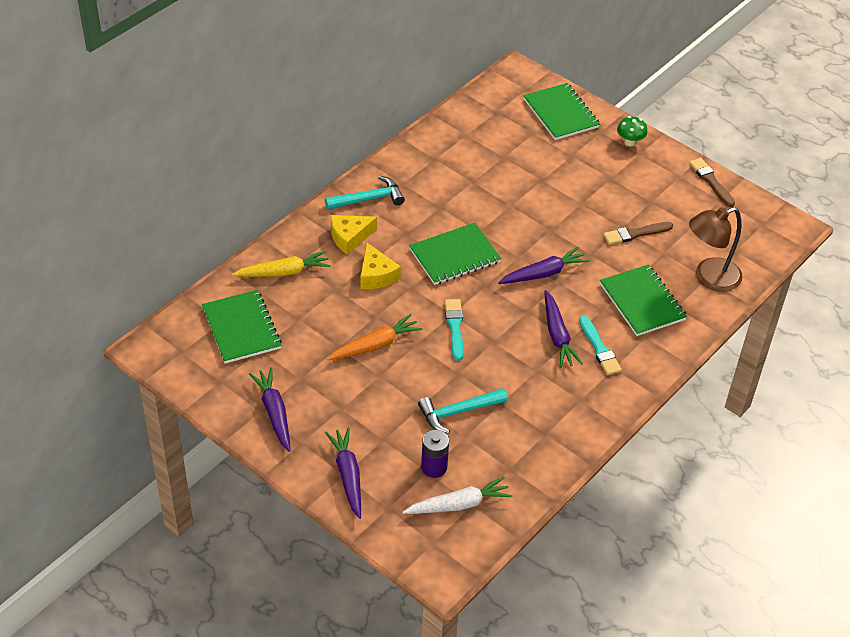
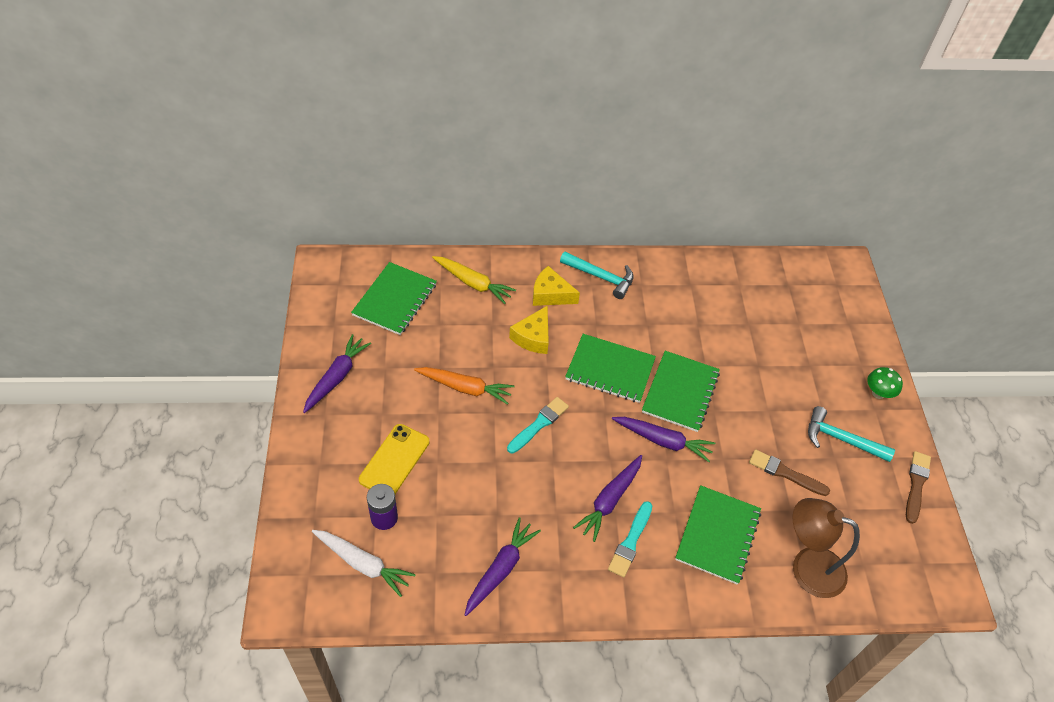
camera: 45 degrees right, 5 degrees up
(348, 475) = (321, 467): purple carrot -> purple carrot (500, 569)
(392, 429) = (394, 460): none -> yellow phone
(458, 412) = (456, 492): turquoise hammer -> turquoise hammer (841, 439)
(561, 113) = (843, 325): green notebook -> green notebook (680, 392)

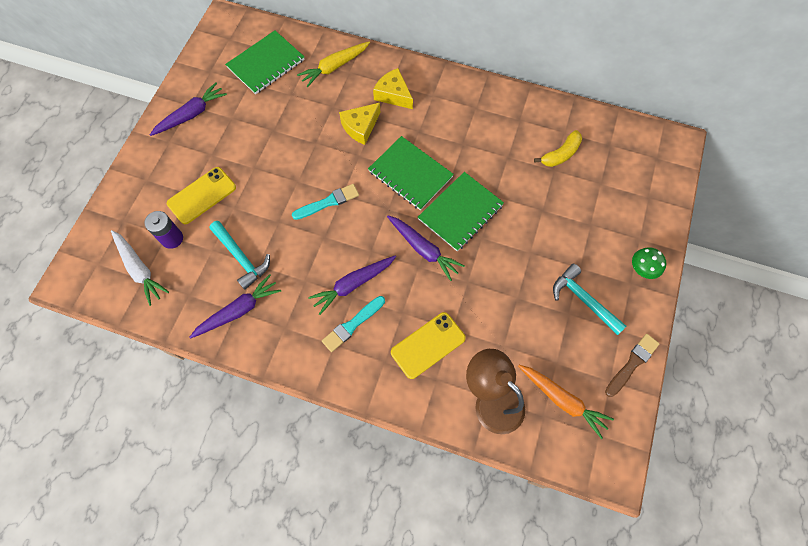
camera: 25 degrees right, 15 degrees up
(465, 388) = (284, 153): orange carrot -> orange carrot (562, 400)
(473, 283) = (334, 67): yellow carrot -> yellow carrot turned 90 degrees clockwise
(601, 277) = (444, 91): turquoise hammer -> turquoise hammer (241, 258)
(717, 535) = (428, 345): green notebook -> yellow phone
(747, 307) = (560, 154): none -> yellow banana
(785, 473) = (516, 312): brown brush -> none

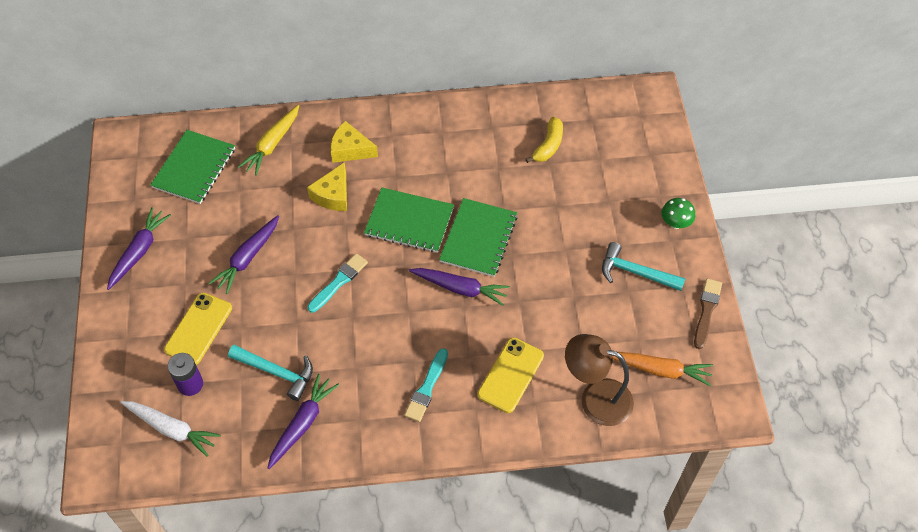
camera: 25 degrees left, 10 degrees down
(353, 284) = (407, 350): purple carrot -> purple carrot (247, 258)

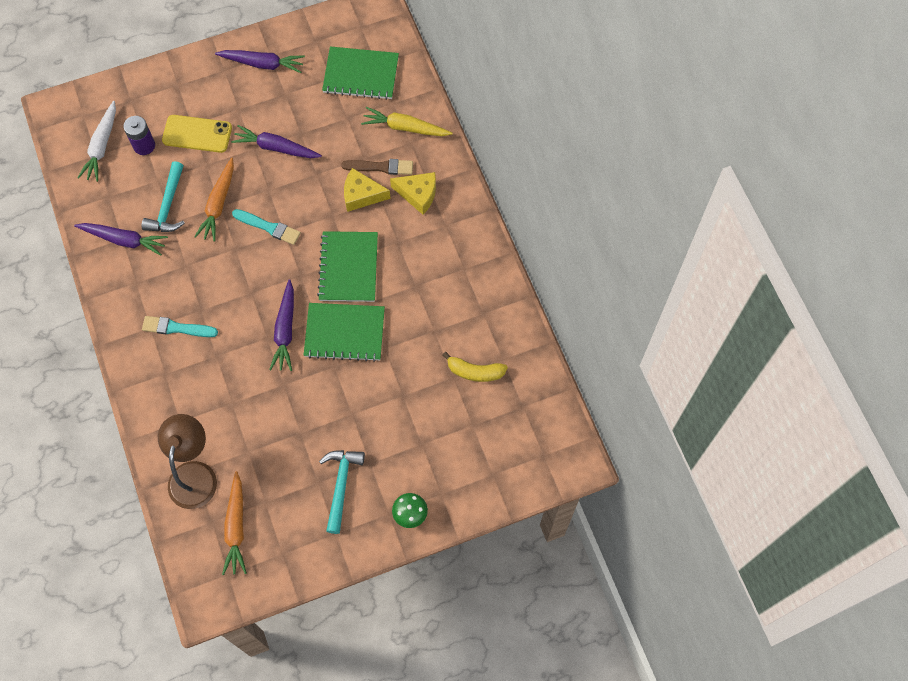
camera: 75 degrees right, 10 degrees up
(294, 323) = (218, 204): none -> orange carrot
(350, 149) = (418, 194): yellow cheese -> yellow cheese turned 105 degrees clockwise
(511, 375) = (203, 395): yellow phone -> none
(706, 311) = (311, 561): brown brush -> brown brush (380, 167)

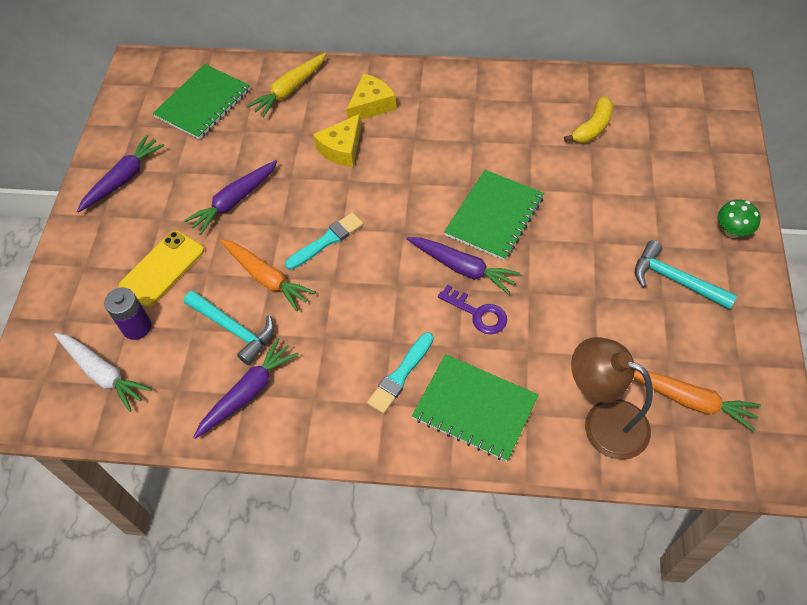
camera: 60 degrees left, 10 degrees down
(249, 357) = (478, 313): none -> purple key
(348, 267) = (419, 187): green notebook -> green notebook (475, 408)
(380, 167) = (320, 123): brown brush -> none

